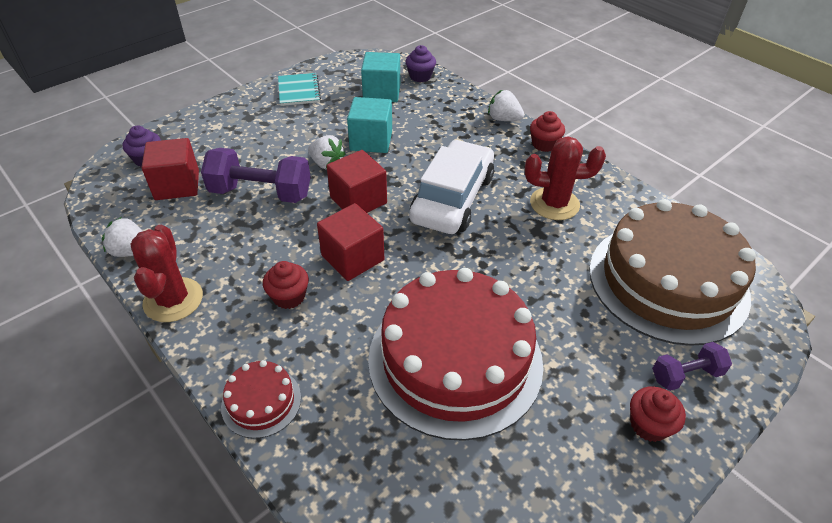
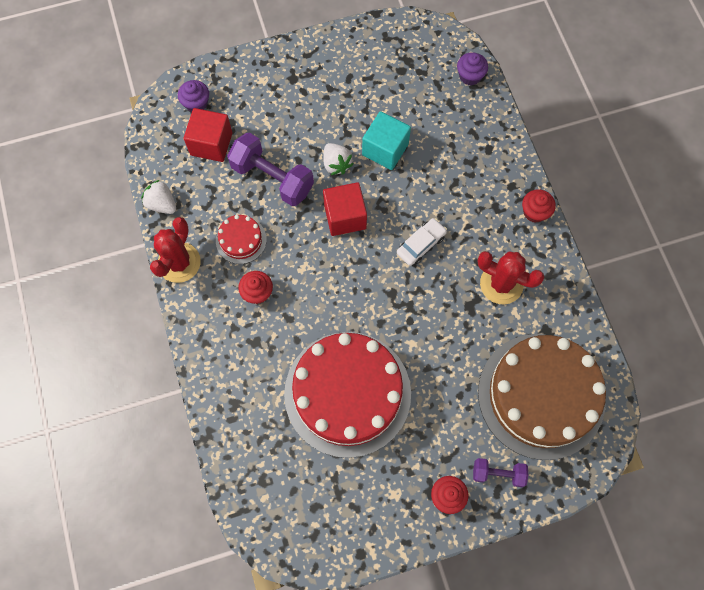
camera: 25 degrees right, 25 degrees up
(261, 402) = (211, 371): red cake -> red cake (241, 240)
(298, 91) = (349, 56): turquoise notebook -> none
(352, 258) = (316, 275): red cube -> none
(382, 92) = (423, 86): turquoise cube -> none
(452, 198) = (421, 244): white car -> white car, size x0.50
(503, 119) = (517, 165): white strawberry -> none

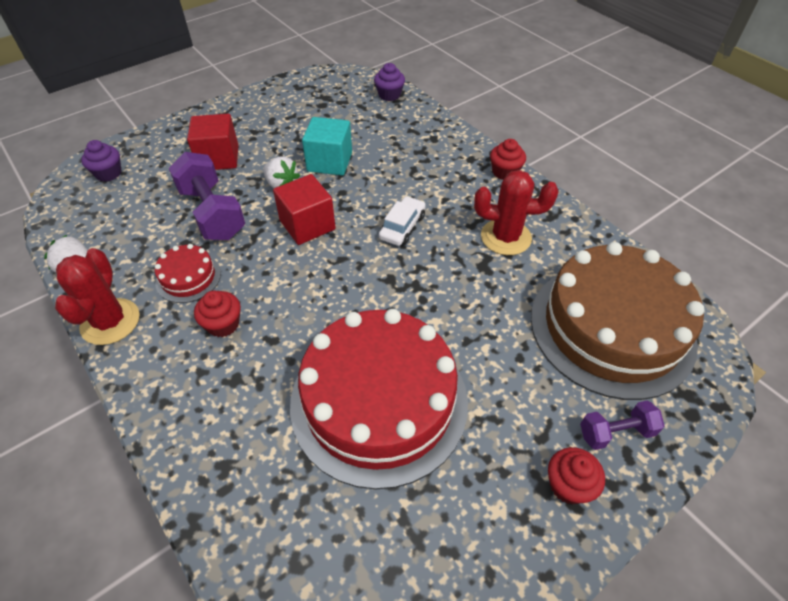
camera: 20 degrees left, 20 degrees down
(211, 144) = (132, 201): red cube -> red cube (218, 158)
(272, 178) = (212, 213): purple dumbbell -> purple dumbbell turned 45 degrees clockwise

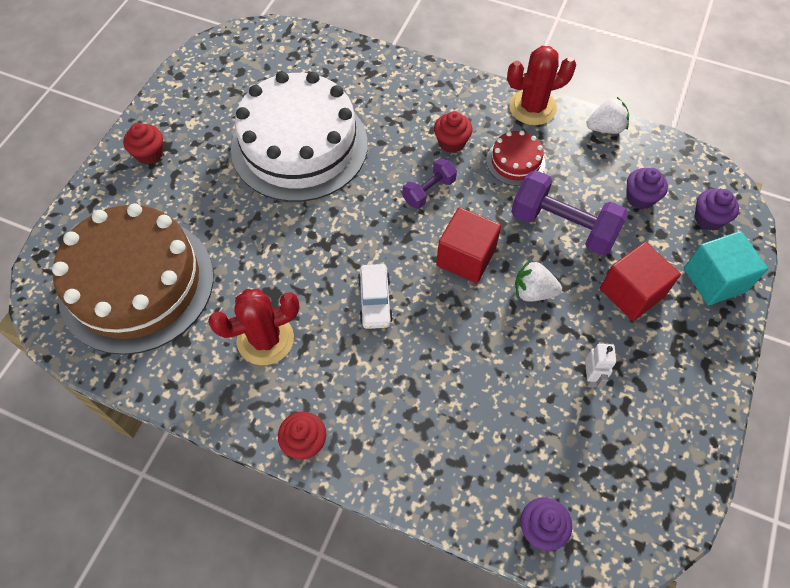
camera: 150 degrees right, 10 degrees up
(110, 322) = (532, 107): red cactus -> red cactus turned 75 degrees counterclockwise
(132, 206) = (640, 198): none -> purple cupcake
(296, 133) = (591, 377): none -> white robot
(329, 162) = (513, 350): turquoise cube -> turquoise cube (714, 280)
(379, 401) = (299, 146): red cake -> white cake
(616, 432) = (122, 200): purple dumbbell -> purple dumbbell (429, 191)

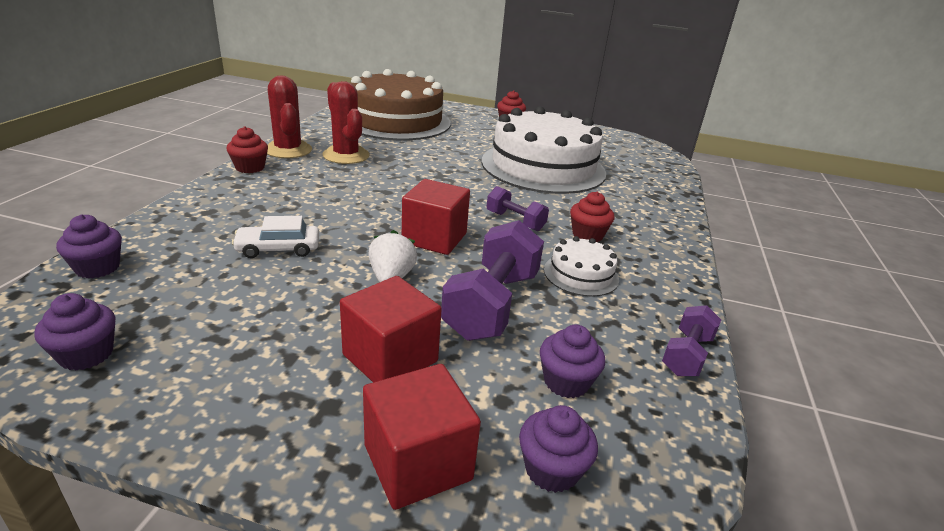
camera: 80 degrees right, 30 degrees down
(375, 300) = (381, 194): white car -> white car (278, 249)
(515, 162) = (581, 274): red cake -> white cake
(532, 107) = (679, 291): red cactus -> red cactus (288, 150)
(591, 377) = (266, 312): white robot -> none
(605, 128) = (686, 355): white strawberry -> purple dumbbell
(655, 488) = (86, 354): none -> purple cupcake
(714, 280) = (417, 462): turquoise cube -> red cube

